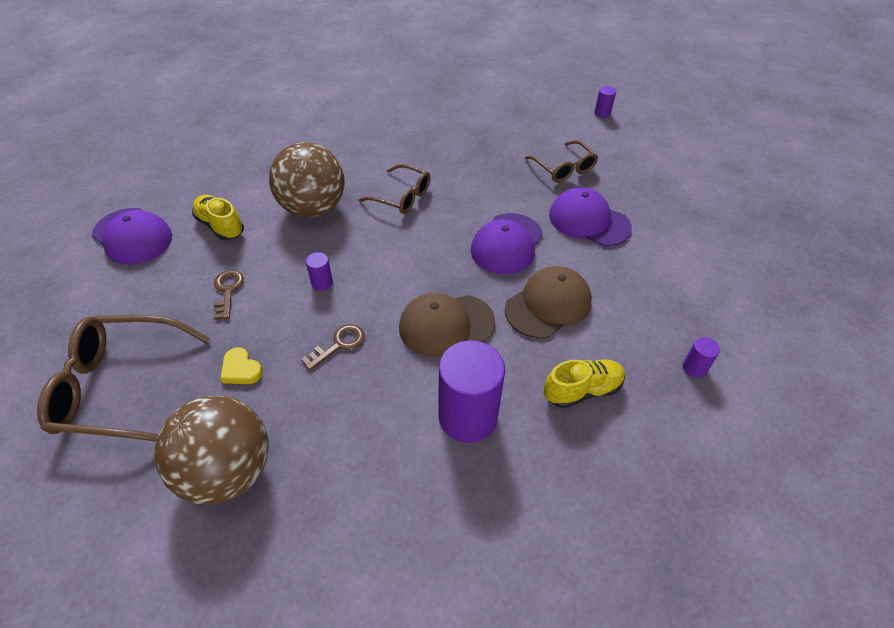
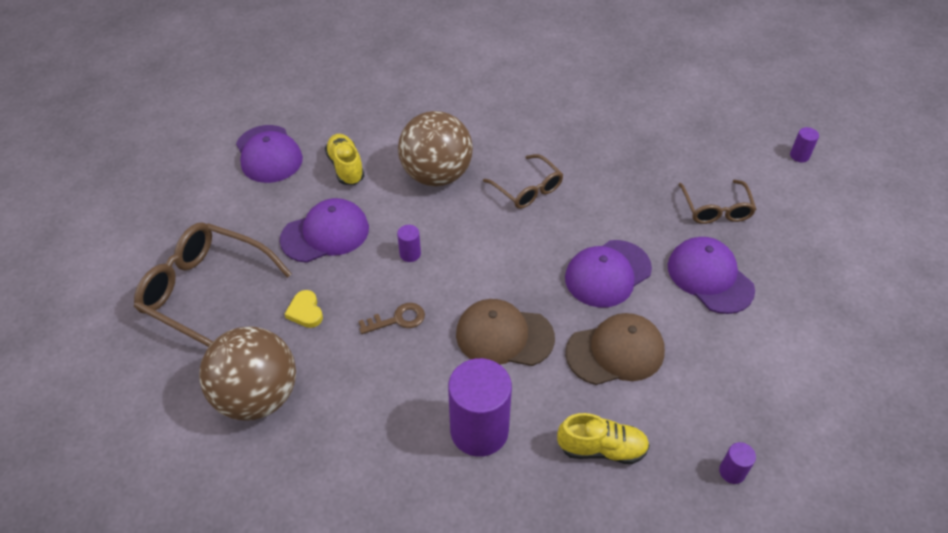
camera: 25 degrees right, 0 degrees up
(228, 291) = (325, 234): brown key -> purple cap

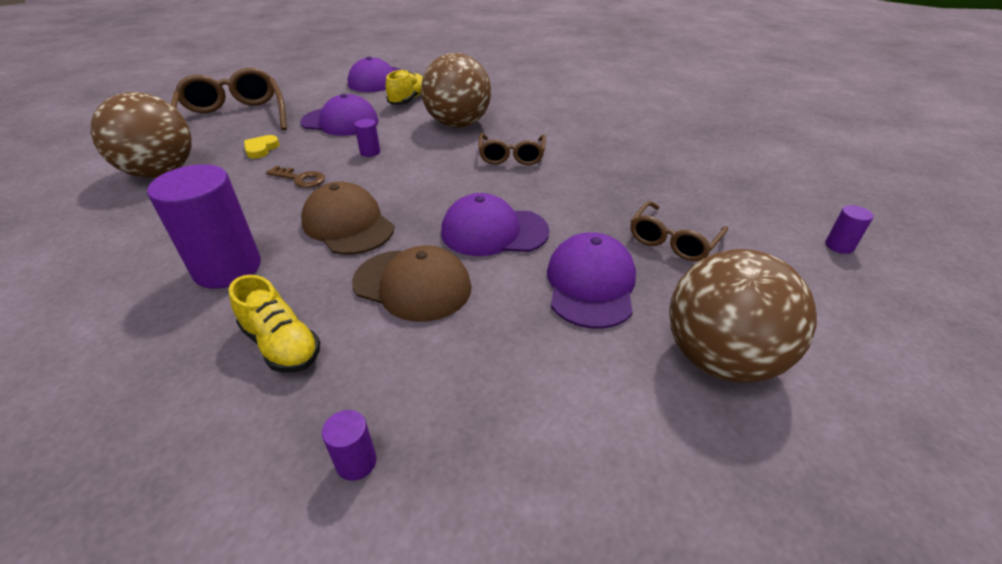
camera: 40 degrees right, 10 degrees down
(816, 284) = (720, 358): none -> brown ball

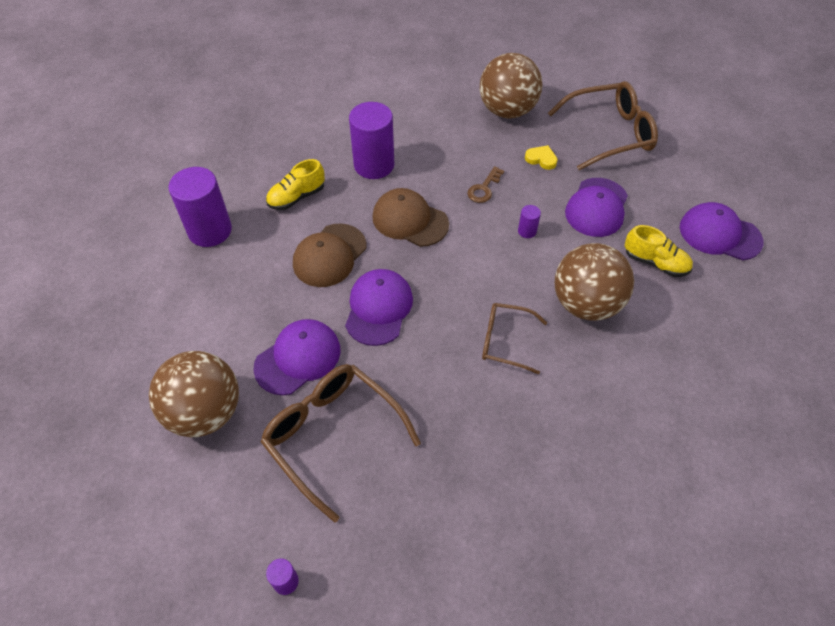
camera: 100 degrees right, 15 degrees up
(348, 224) = (410, 220): brown cap -> brown cap turned 120 degrees counterclockwise
(356, 462) = (210, 230): purple cylinder -> purple cylinder, size x2.32
(591, 284) = (298, 358): purple cap -> purple cap turned 60 degrees counterclockwise
(673, 240) = (333, 436): brown glasses -> brown glasses, size x1.68

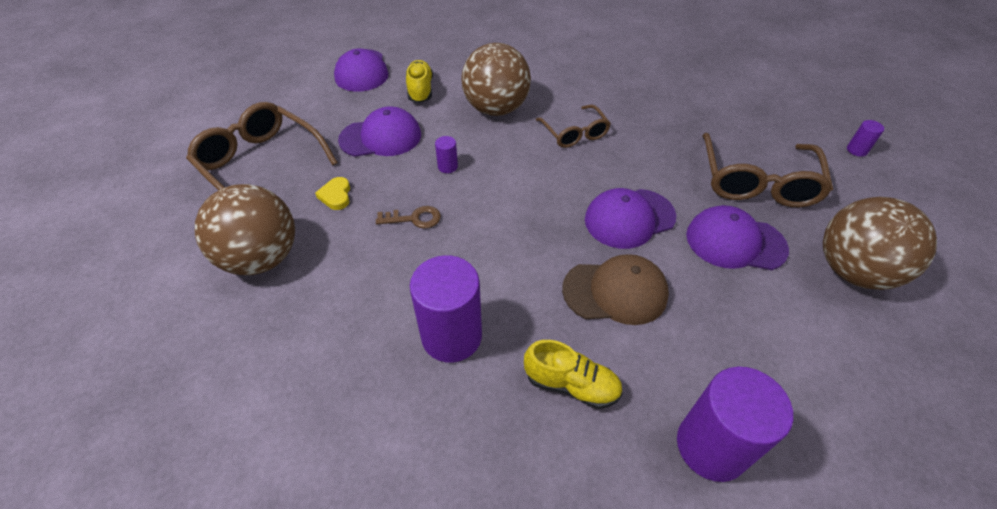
camera: 125 degrees left, 5 degrees down
(410, 220) = (508, 253): brown cap -> none

